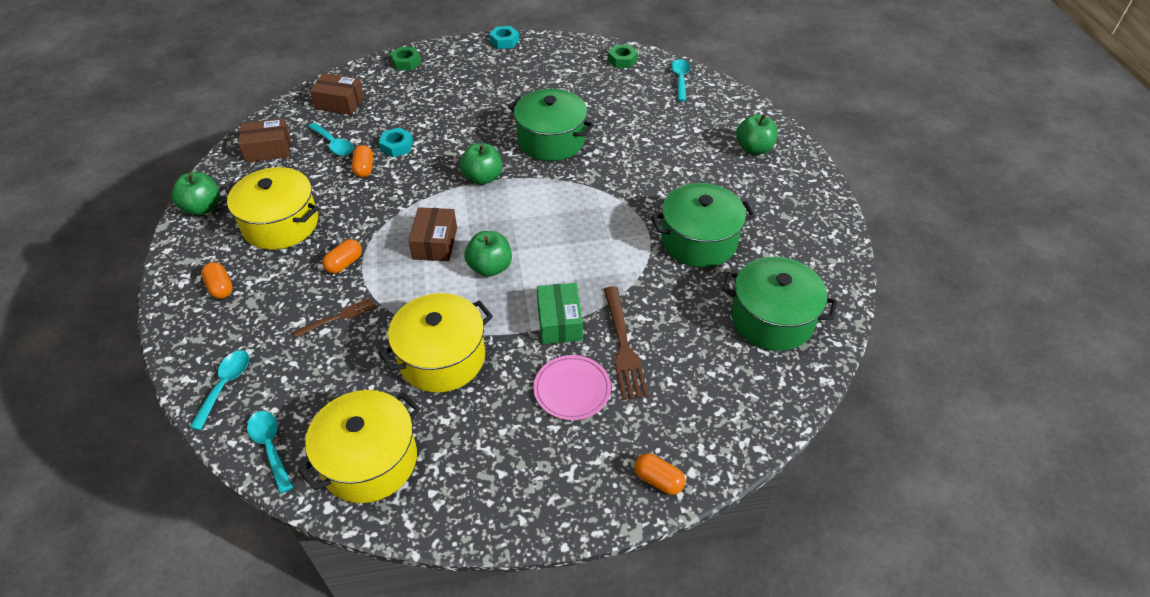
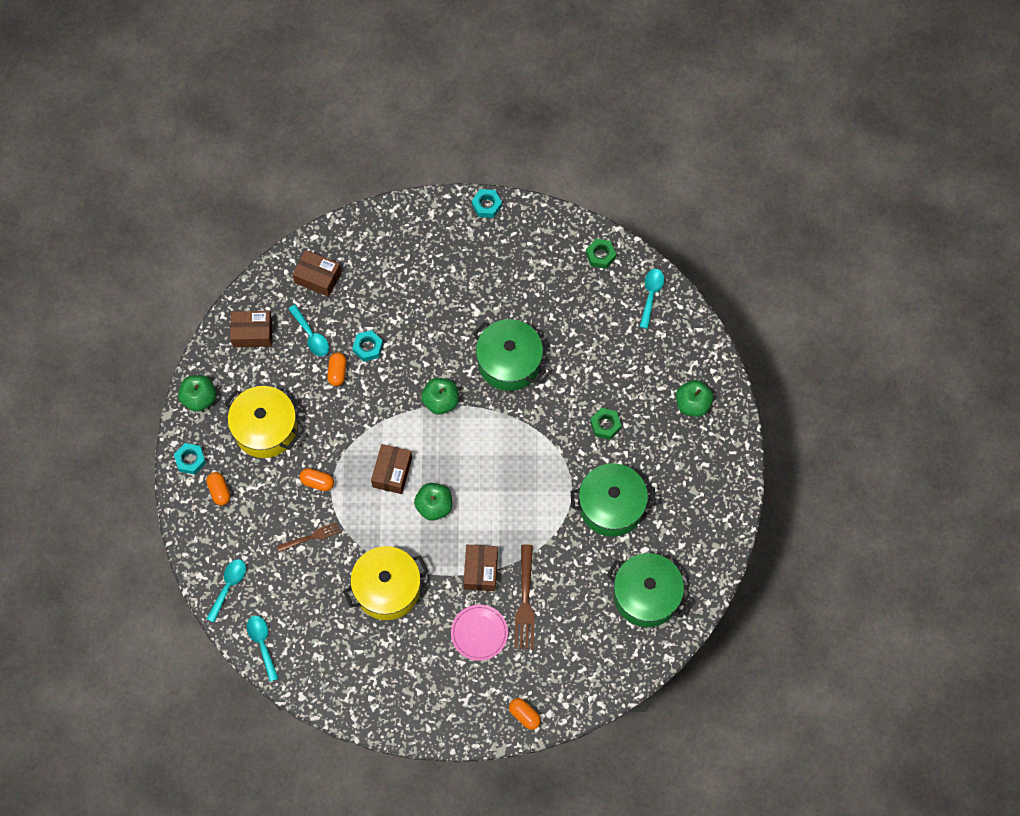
camera: 10 degrees right, 20 degrees up
(186, 263) = (190, 460): none -> turquoise nut
(344, 263) = (317, 482): orange capsule -> orange capsule turned 60 degrees clockwise
(369, 460) = (330, 666): yellow pot -> none
(406, 62) = (384, 225): green nut -> green nut (605, 425)
(559, 322) = (480, 571): green box -> brown box

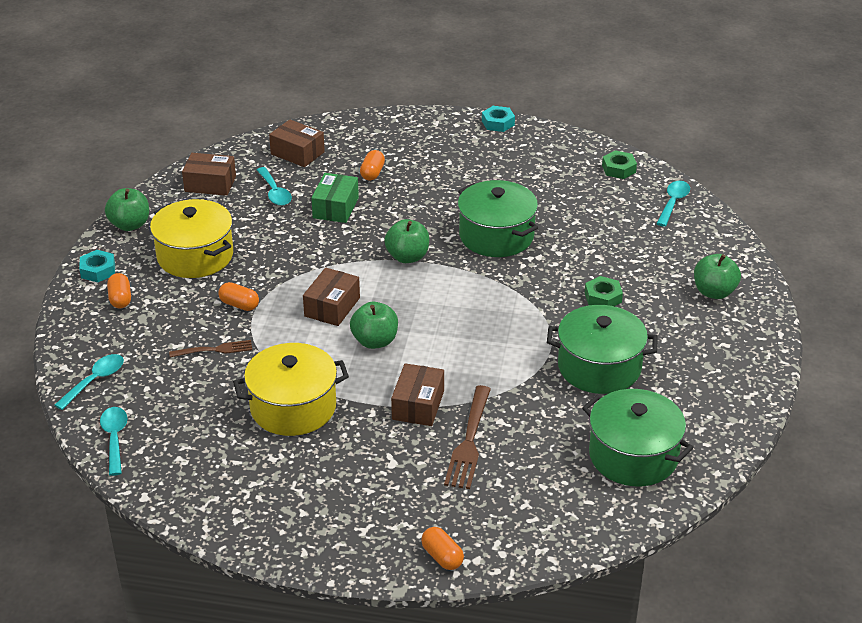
camera: 10 degrees right, 30 degrees down
(337, 372) = (294, 222): orange capsule -> orange capsule (372, 173)
(368, 347) = (335, 208): turquoise nut -> green box
(479, 633) = (400, 464): pink plate -> none

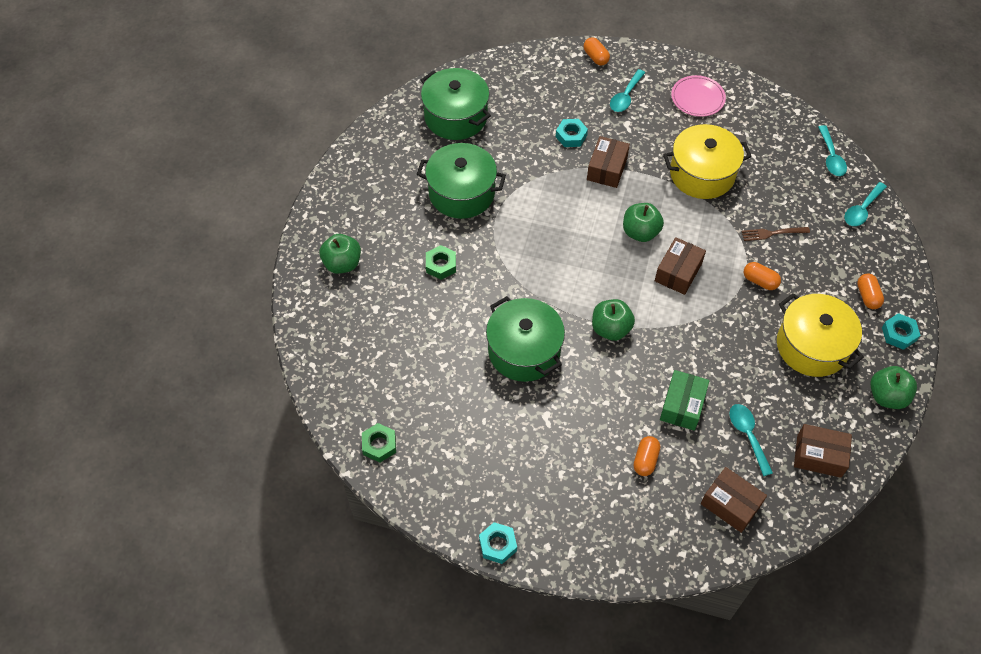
camera: 175 degrees left, 20 degrees up
(288, 505) = (697, 98): none -> pink plate
(469, 441) = (571, 136): brown fork -> turquoise nut
(673, 203) = (339, 385): turquoise spoon -> turquoise spoon (625, 96)

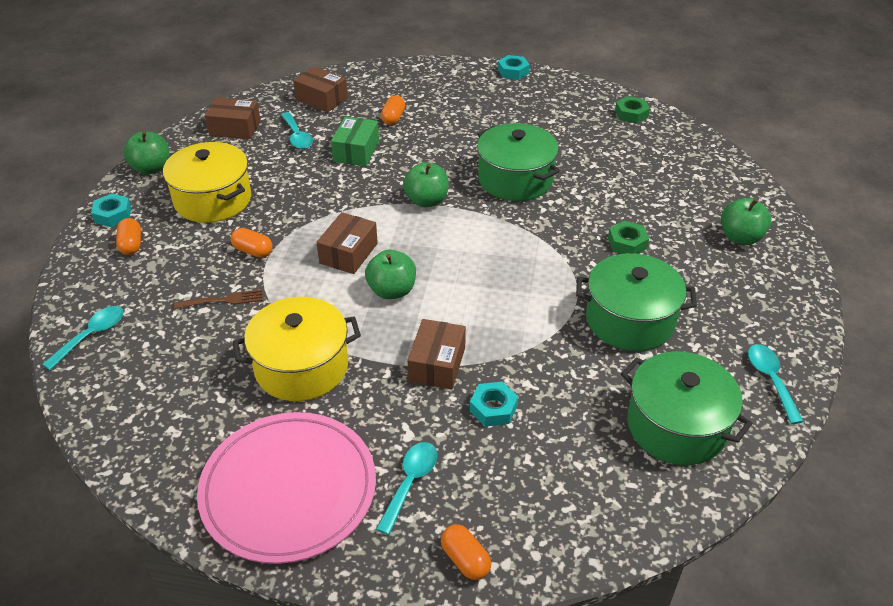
camera: 175 degrees right, 15 degrees down
(697, 98) = (288, 489): pink plate -> pink plate, size x1.92
(831, 157) = (102, 404): turquoise spoon -> turquoise spoon (770, 380)

